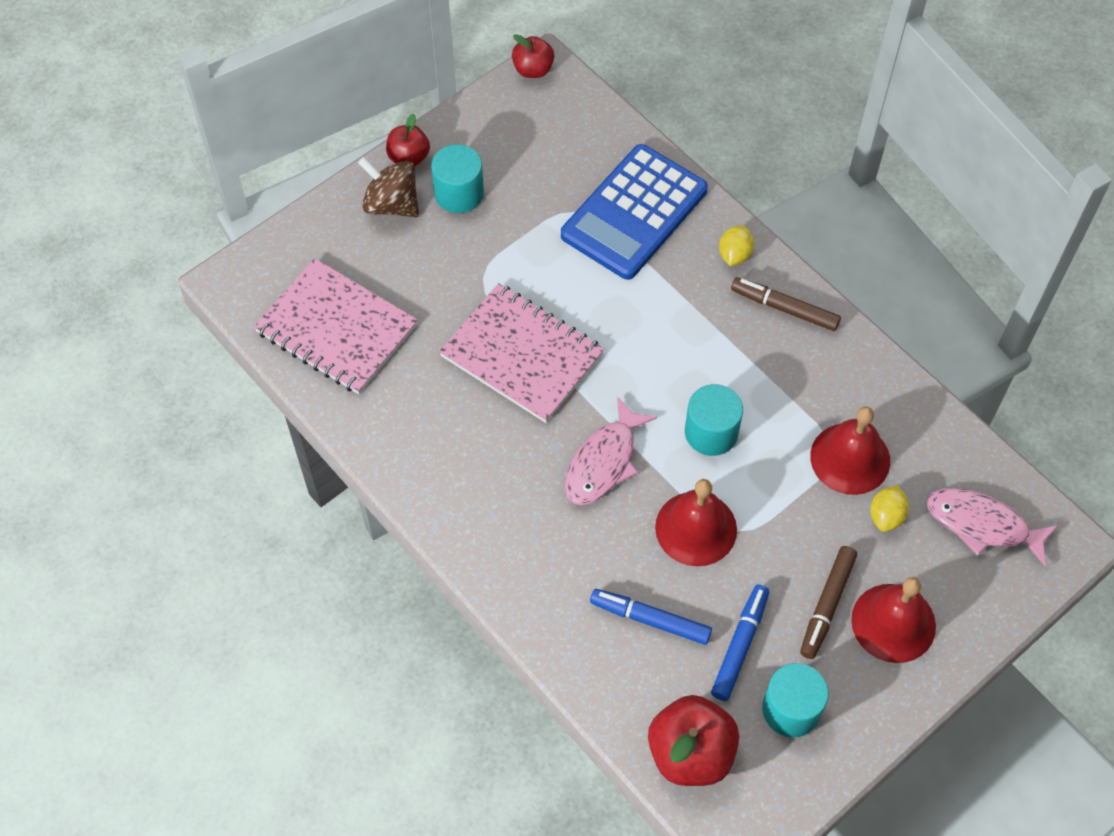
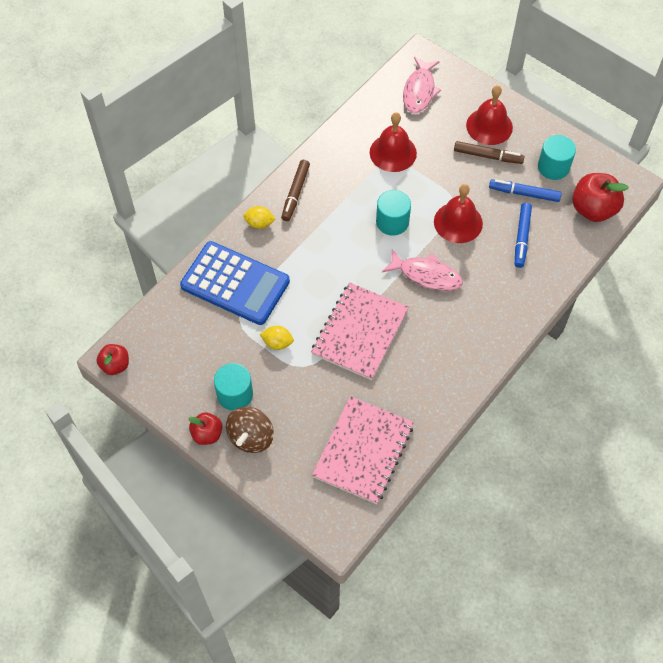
camera: 100 degrees left, 0 degrees up
(886, 516) = (425, 133): yellow lemon -> yellow lemon (277, 343)

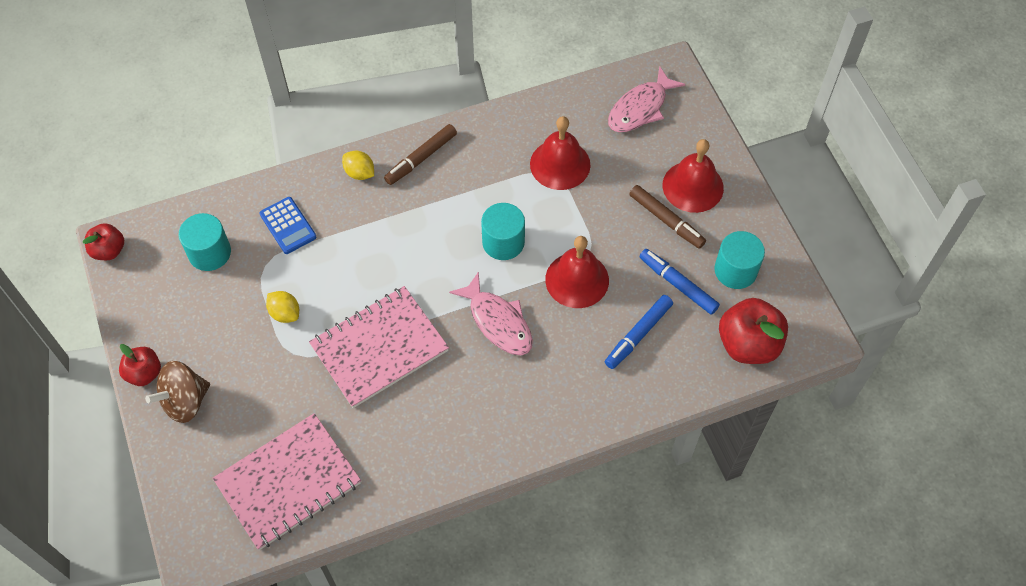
camera: 30 degrees right, 0 degrees up
(235, 283) = (288, 226): blue calculator -> blue calculator, size x0.48
(235, 394) = (202, 346): turquoise cylinder -> turquoise cylinder (209, 253)

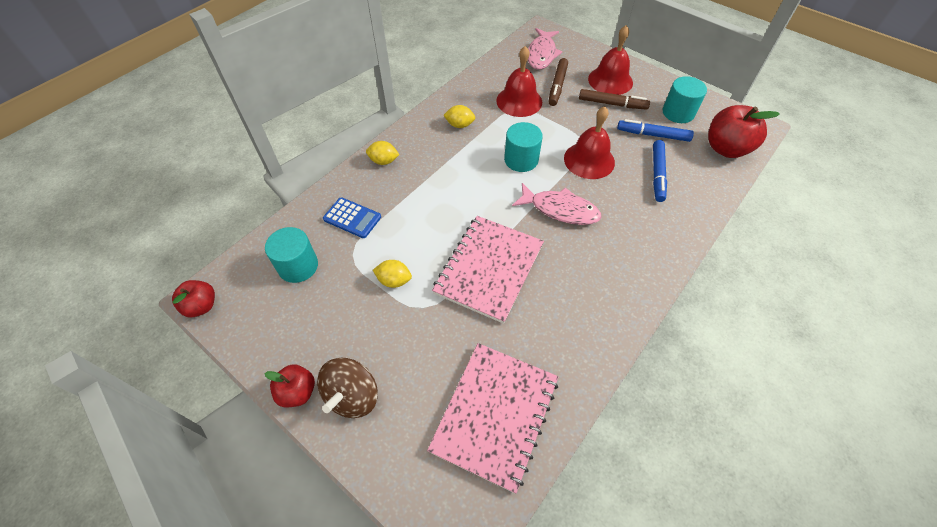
camera: 30 degrees left, 5 degrees down
(421, 158) = (422, 135): brown marker -> brown marker (557, 86)
(470, 165) = (459, 125): none -> yellow lemon

